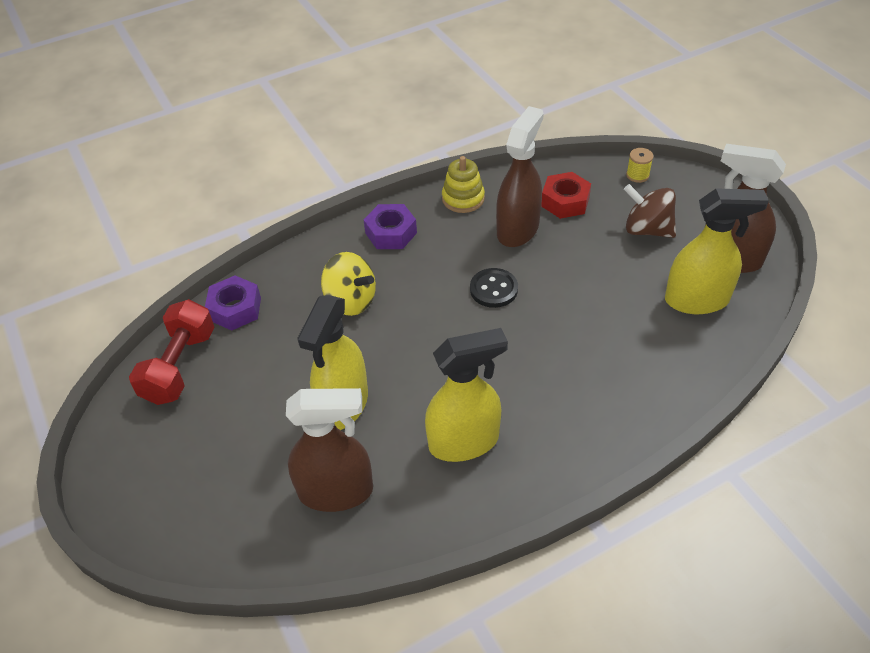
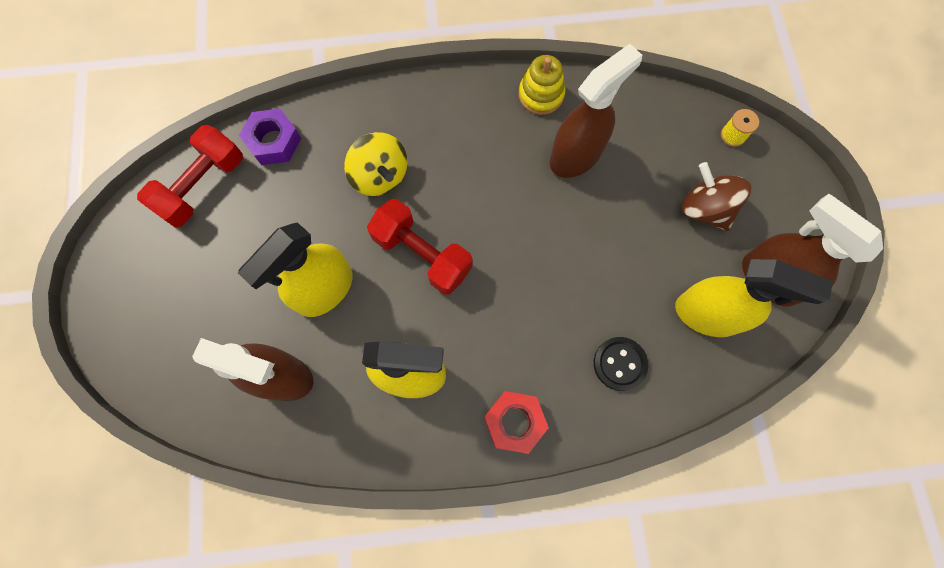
camera: 20 degrees right, 25 degrees up
(391, 233) = (452, 109): purple nut -> none
(422, 345) = (422, 254): none -> red dumbbell
(493, 289) = (518, 218): black button -> black button (619, 364)
(565, 201) = (640, 139): red nut -> red nut (514, 422)

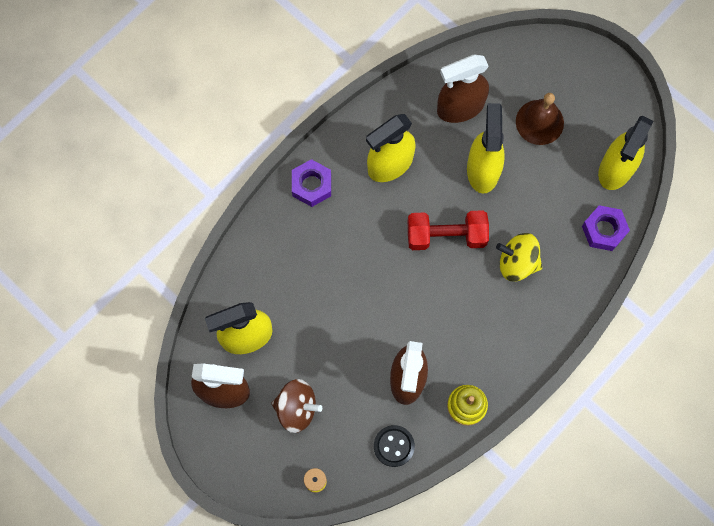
camera: 140 degrees right, 0 degrees up
(202, 186) = (616, 169): red dumbbell -> yellow spray bottle
(221, 291) = (539, 122): none -> brown bell
(514, 422) = (311, 185): red nut -> purple nut
(619, 364) = (277, 264): black button -> black button (394, 446)

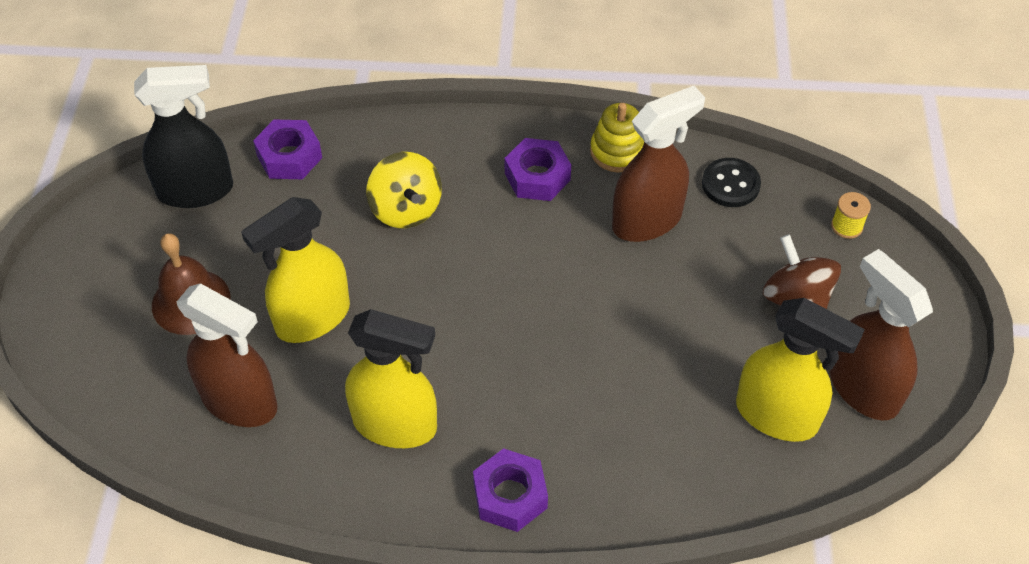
camera: 130 degrees left, 20 degrees down
(446, 235) = (437, 298): red dumbbell -> none
(484, 347) = (537, 176): none -> purple nut
(616, 169) = (196, 190): yellow spray bottle -> black spray bottle

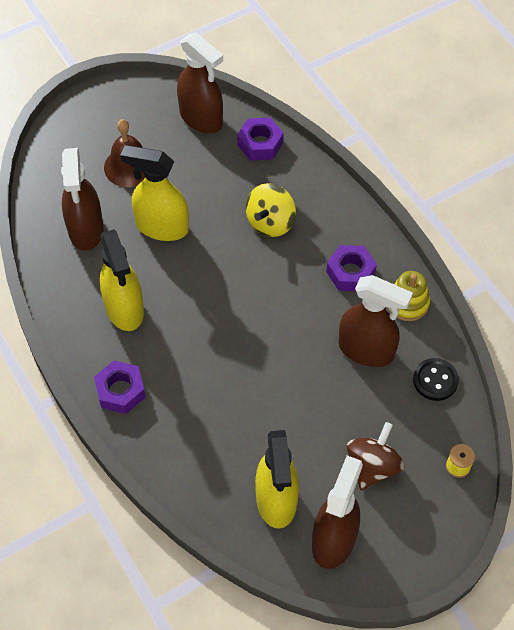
camera: 55 degrees right, 5 degrees up
(196, 190) = (201, 118): black spray bottle -> brown spray bottle

